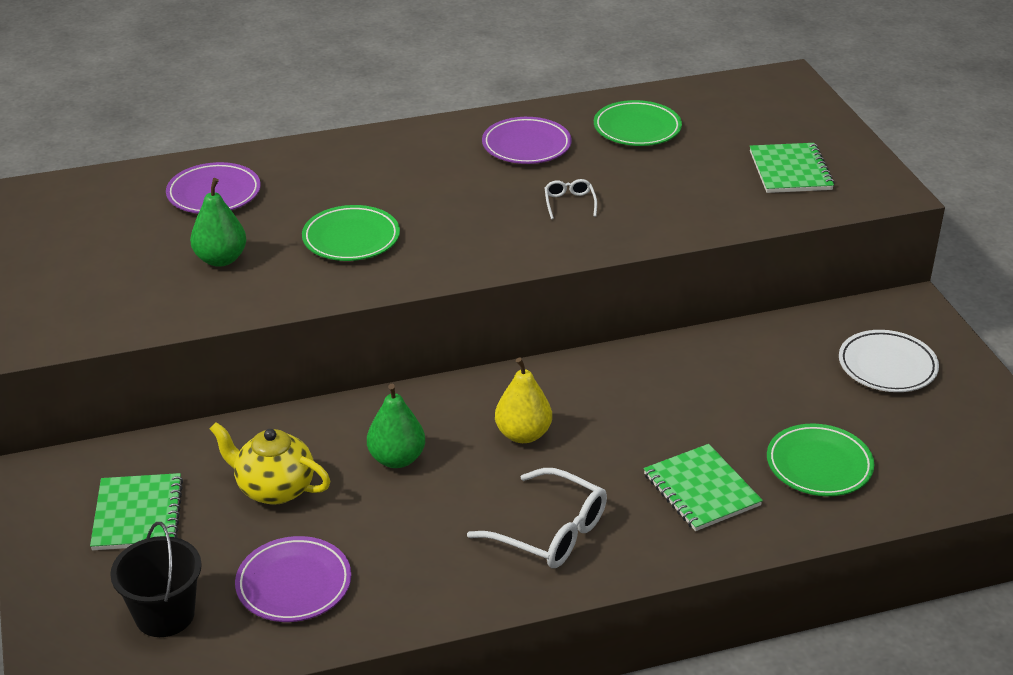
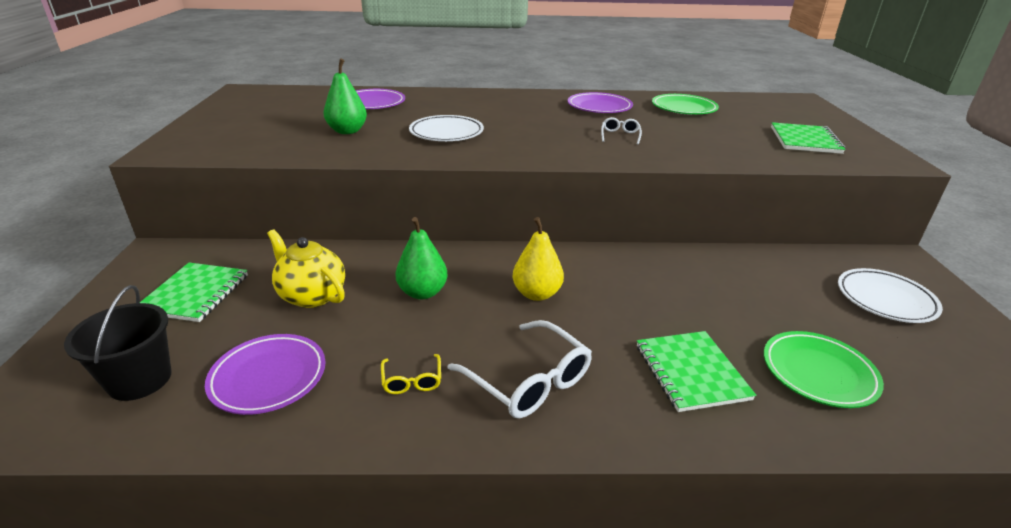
camera: 15 degrees right, 5 degrees down
(351, 238) = (446, 133): green plate -> white plate
(438, 556) = (412, 381): none -> yellow glasses

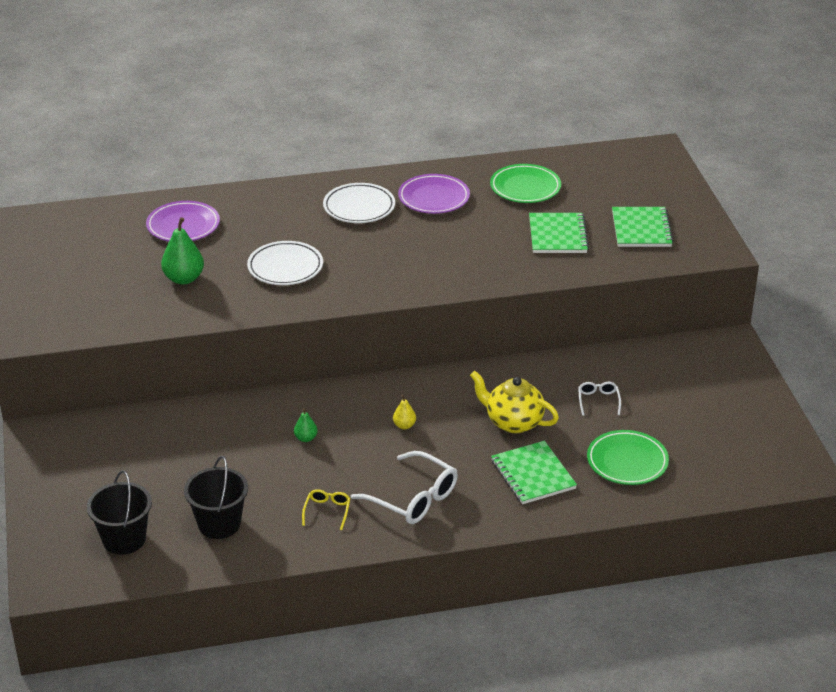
camera: 10 degrees left, 5 degrees up
(195, 294) = (109, 467): green notebook -> green notebook (557, 235)
(268, 377) = (219, 524): purple plate -> black bucket
(311, 295) = (211, 455): yellow teapot -> yellow teapot (513, 422)
(412, 381) = (327, 511): yellow glasses -> yellow glasses turned 150 degrees counterclockwise
(422, 292) = (306, 438): green pear -> green pear, size x0.54
(537, 294) = (404, 425): yellow pear -> yellow pear, size x0.54
(620, 135) = (459, 247): white glasses -> white glasses (598, 400)
(885, 299) = (698, 389): white plate -> white plate (359, 207)

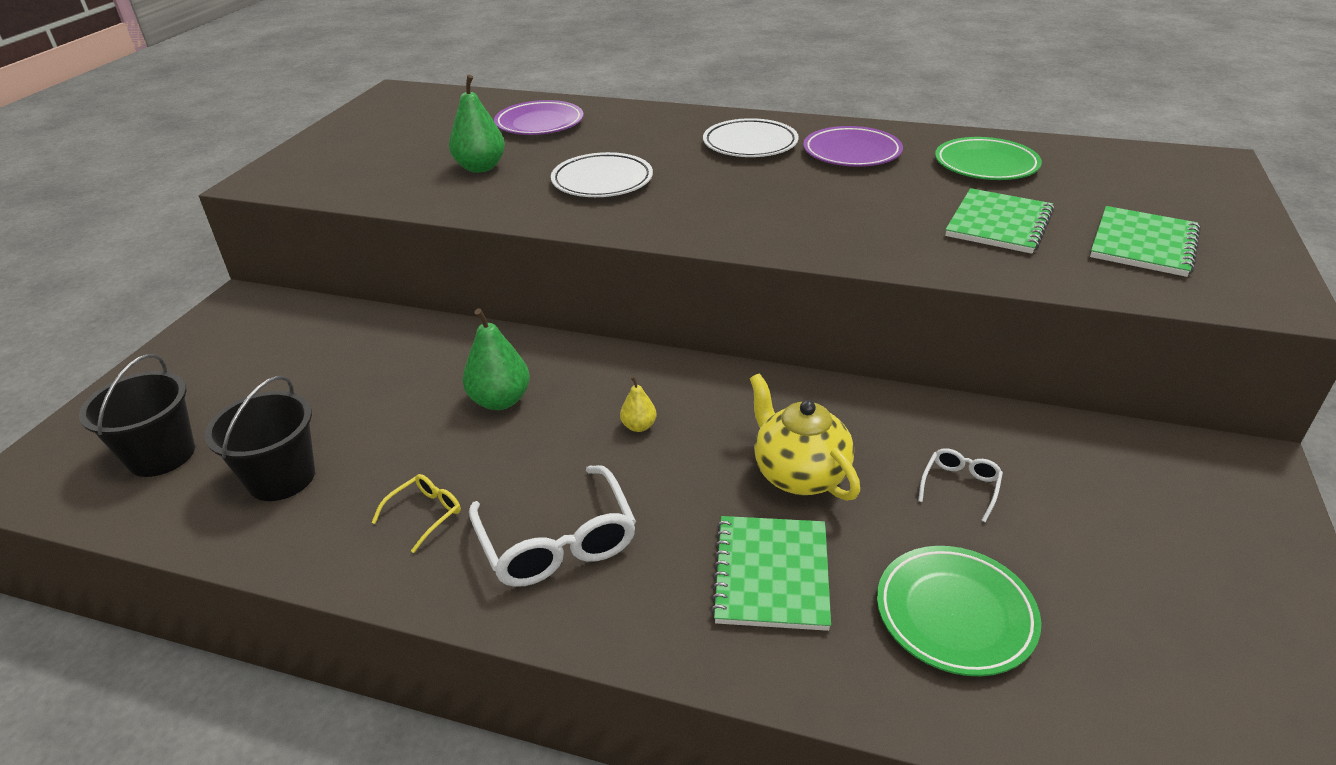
camera: 30 degrees right, 0 degrees up
(306, 438) = (500, 400): green pear -> green pear, size x1.87

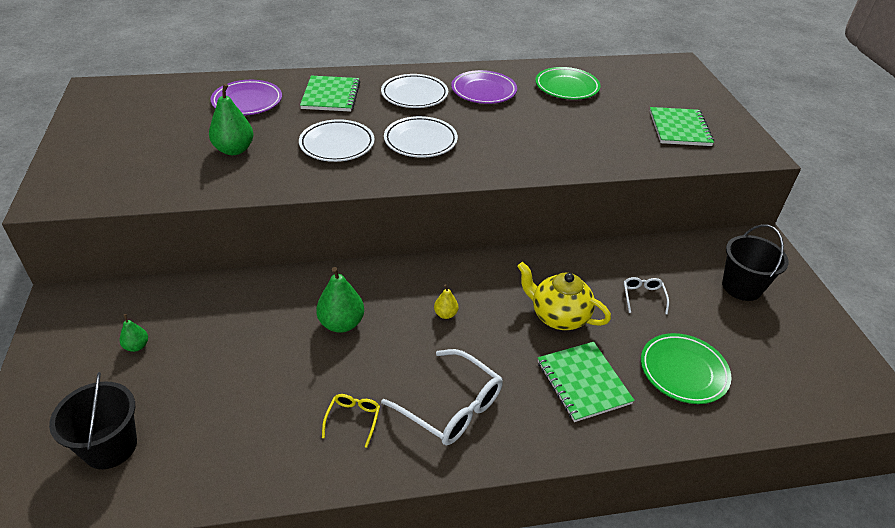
camera: 30 degrees left, 5 degrees up
(270, 363) = (137, 346): none -> green pear
(281, 478) = (226, 430): black bucket -> black bucket (741, 287)
(712, 194) = (420, 141): none -> white plate
(998, 224) = (601, 129): green notebook -> green notebook (330, 95)

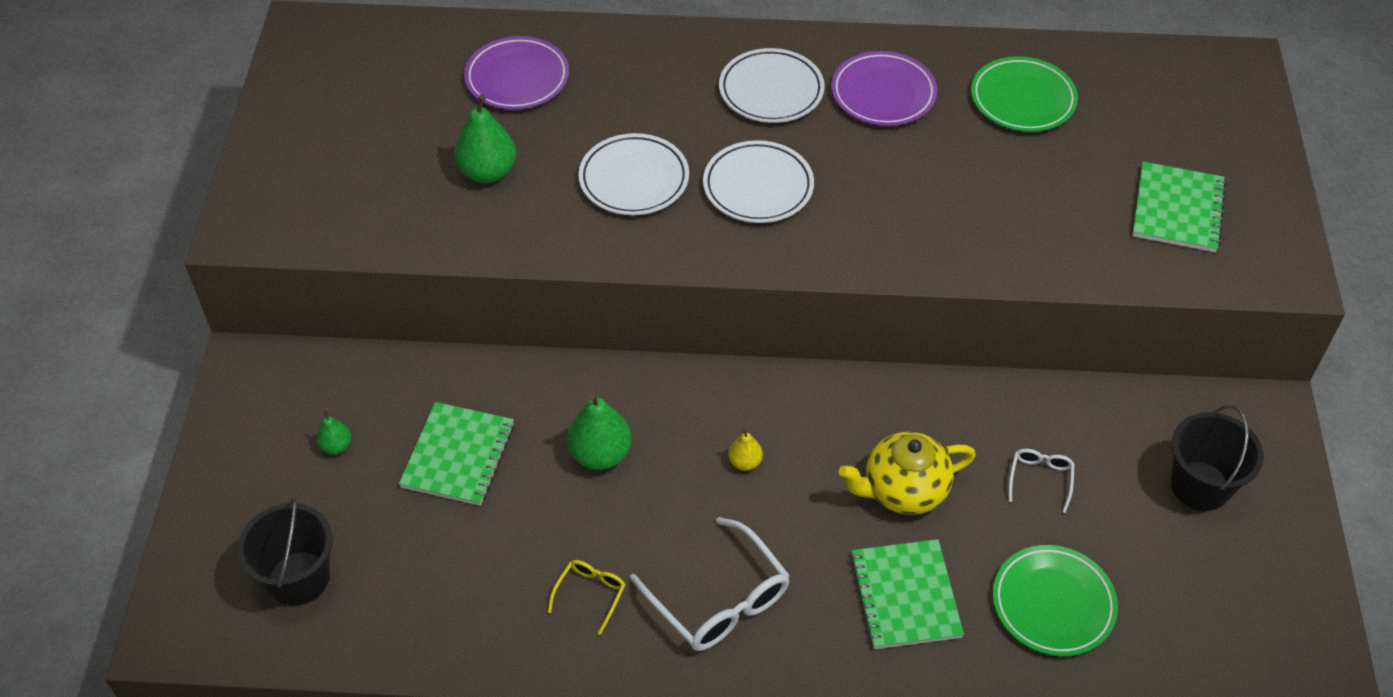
camera: 15 degrees right, 10 degrees up
(330, 95) = (642, 78): green notebook -> green notebook (458, 456)
(558, 316) = (903, 491): yellow teapot -> yellow teapot turned 60 degrees counterclockwise

